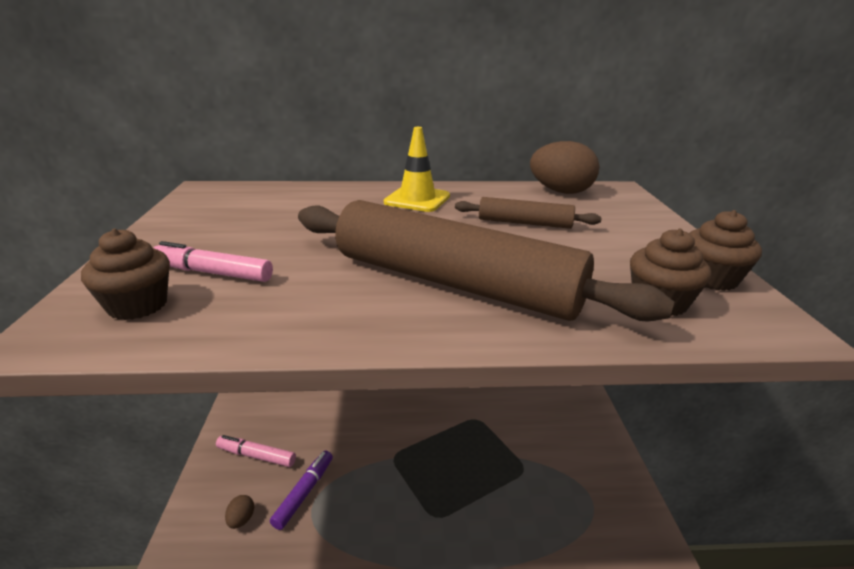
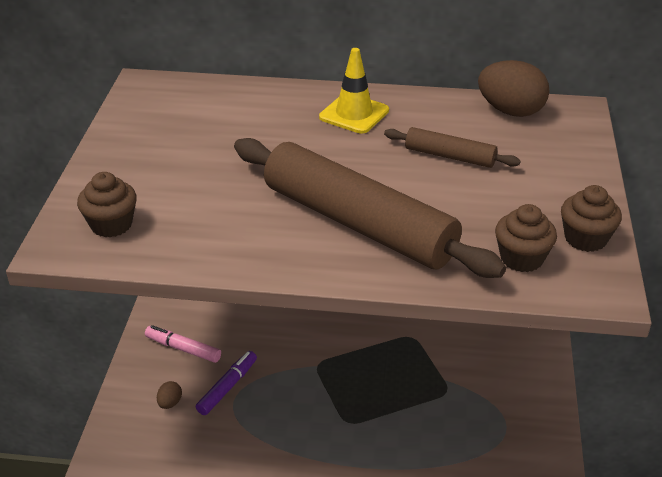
camera: 10 degrees right, 10 degrees up
(213, 273) = (163, 196): pink marker -> none

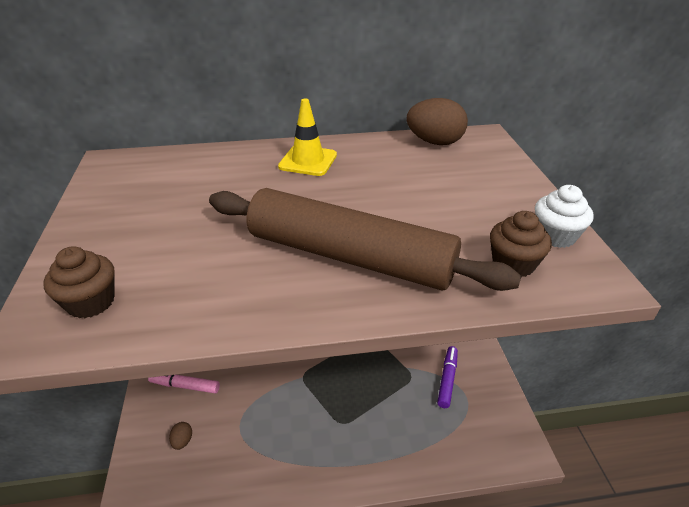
camera: 15 degrees left, 0 degrees up
(227, 387) = (231, 414): purple marker -> purple marker (447, 380)
(450, 156) = (404, 184): brown rolling pin -> none
(585, 238) = (555, 236): brown cupcake -> white cupcake

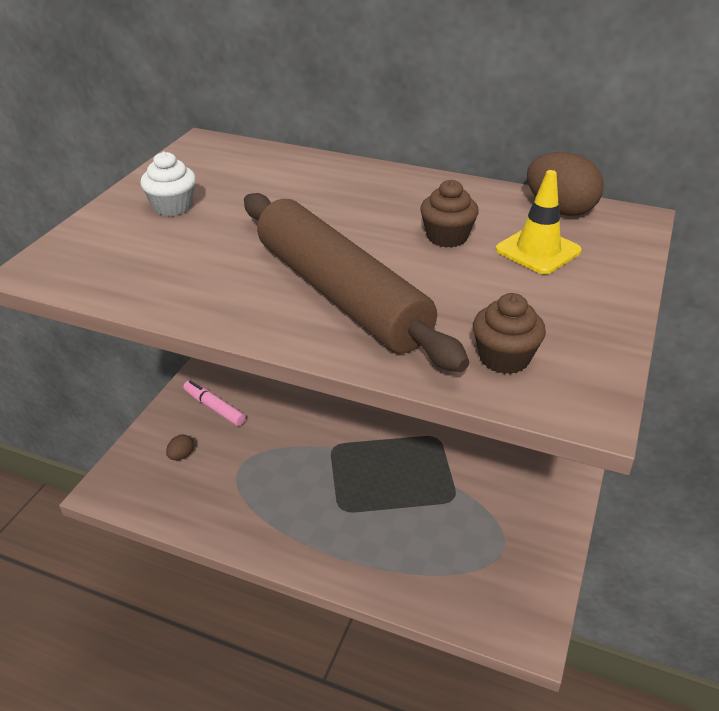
camera: 30 degrees right, 0 degrees up
(91, 302) = (96, 258): brown cupcake -> brown cupcake (447, 237)
(308, 161) = (391, 192): yellow traffic cone -> yellow traffic cone (538, 250)
(447, 380) = (494, 520): purple marker -> none
(555, 236) = (589, 349): white cupcake -> white cupcake (172, 207)

